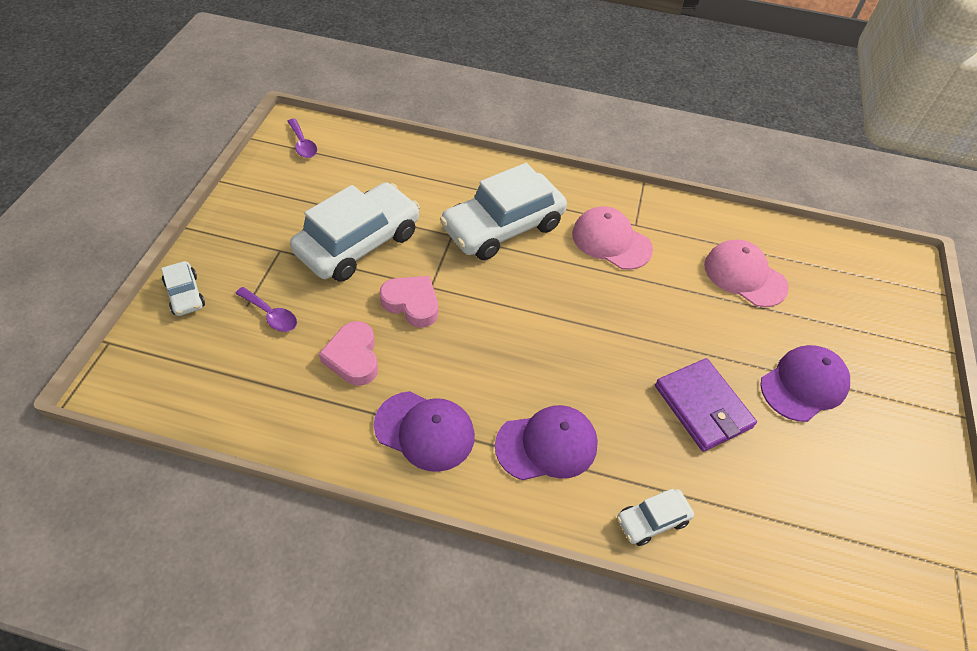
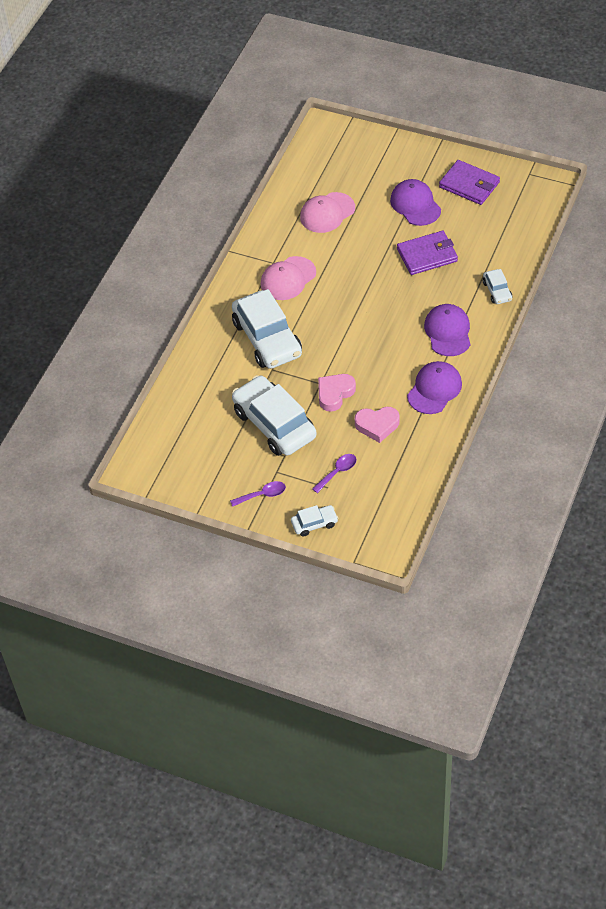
camera: 75 degrees left, 0 degrees up
(303, 144) = (157, 463): purple spoon -> purple spoon (262, 495)
(881, 463) = (469, 185): none -> purple wallet

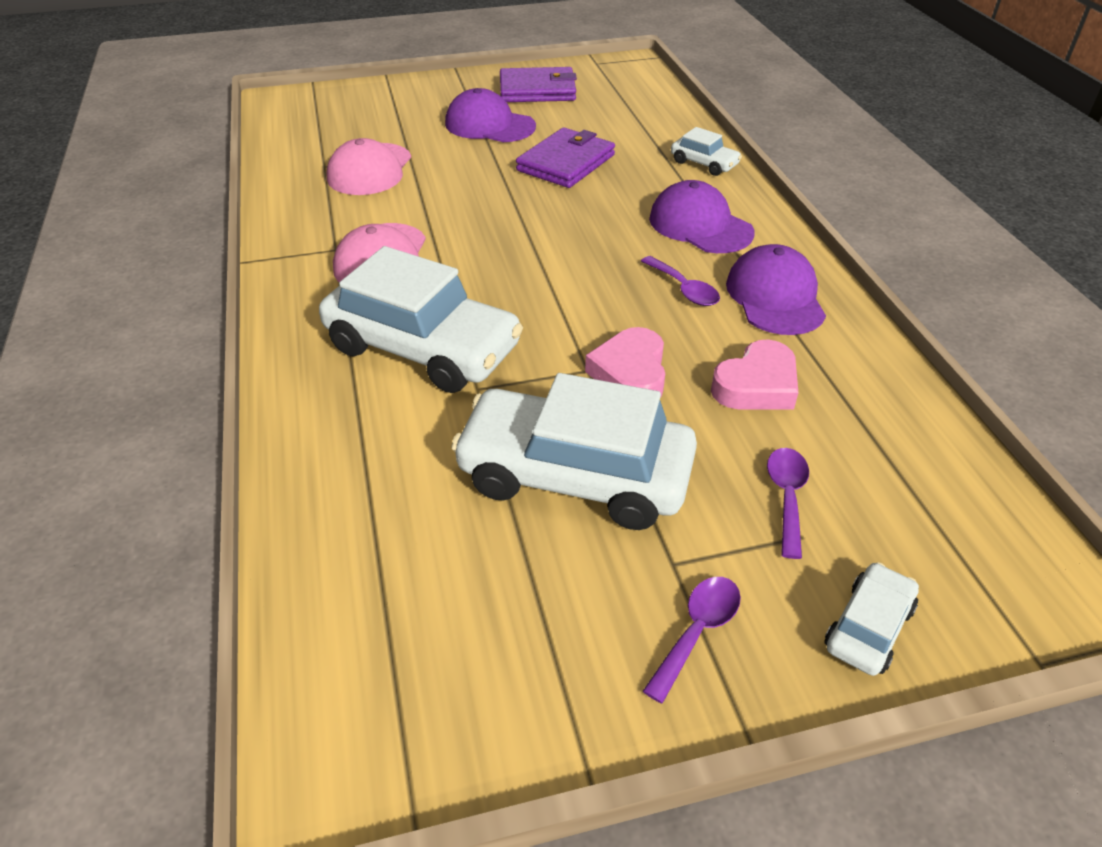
camera: 40 degrees left, 10 degrees down
(400, 364) = (684, 289): none -> purple spoon

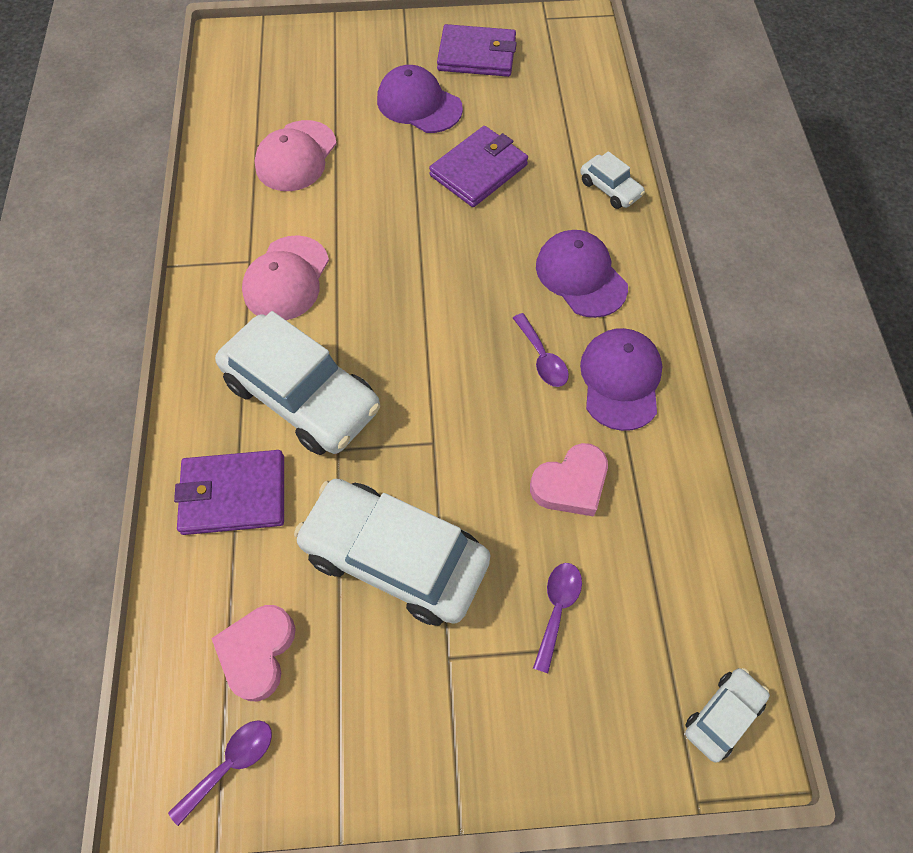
camera: 10 degrees right, 20 degrees up
(359, 443) = (233, 494): none -> purple wallet
(630, 373) = (468, 453): pink heart -> pink heart (258, 652)
(697, 631) = (448, 725): purple spoon -> purple spoon (231, 763)
(868, 627) = (578, 745): white car -> white car (722, 715)

